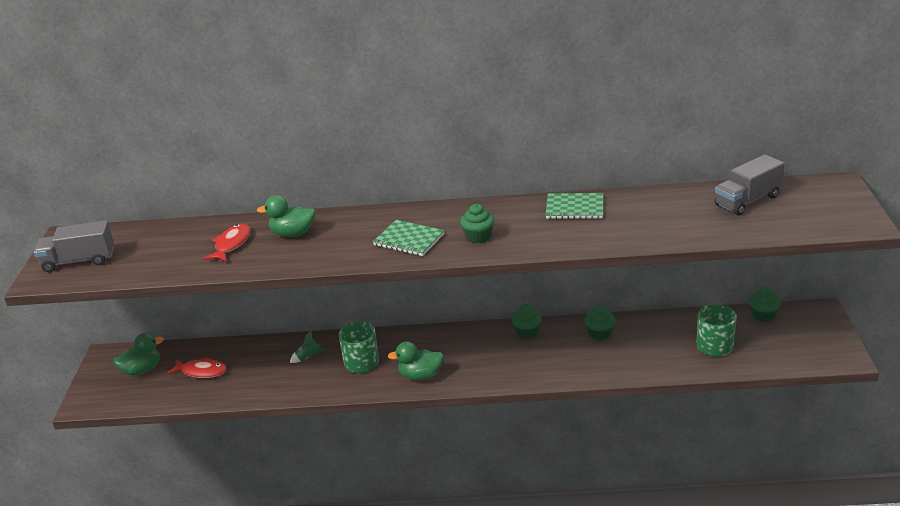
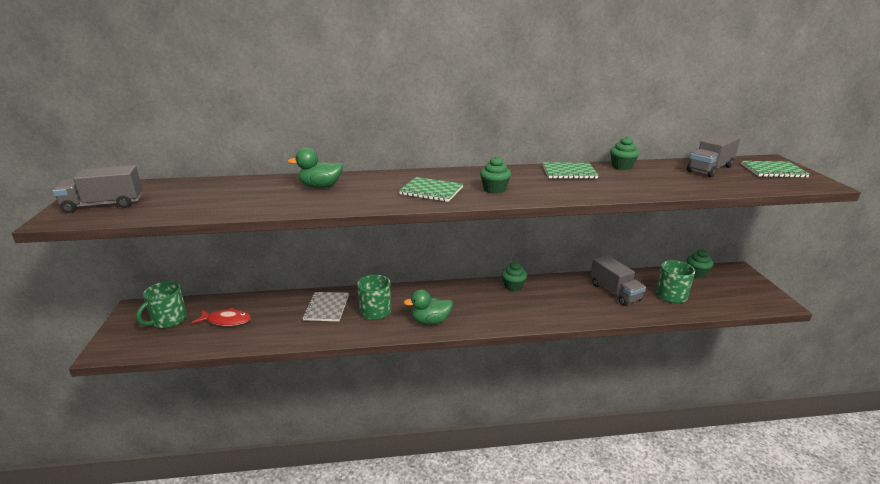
camera: 10 degrees left, 5 degrees down
(142, 370) = (168, 320): green duck -> green mug
(231, 244) = (261, 194): red fish -> none
(308, 357) = (326, 308): green rocket -> grey notebook
(599, 333) = (573, 287): green cupcake -> green cupcake (622, 167)
(647, 341) = (615, 292): none -> grey truck
(824, 203) = (773, 171): none -> green notebook

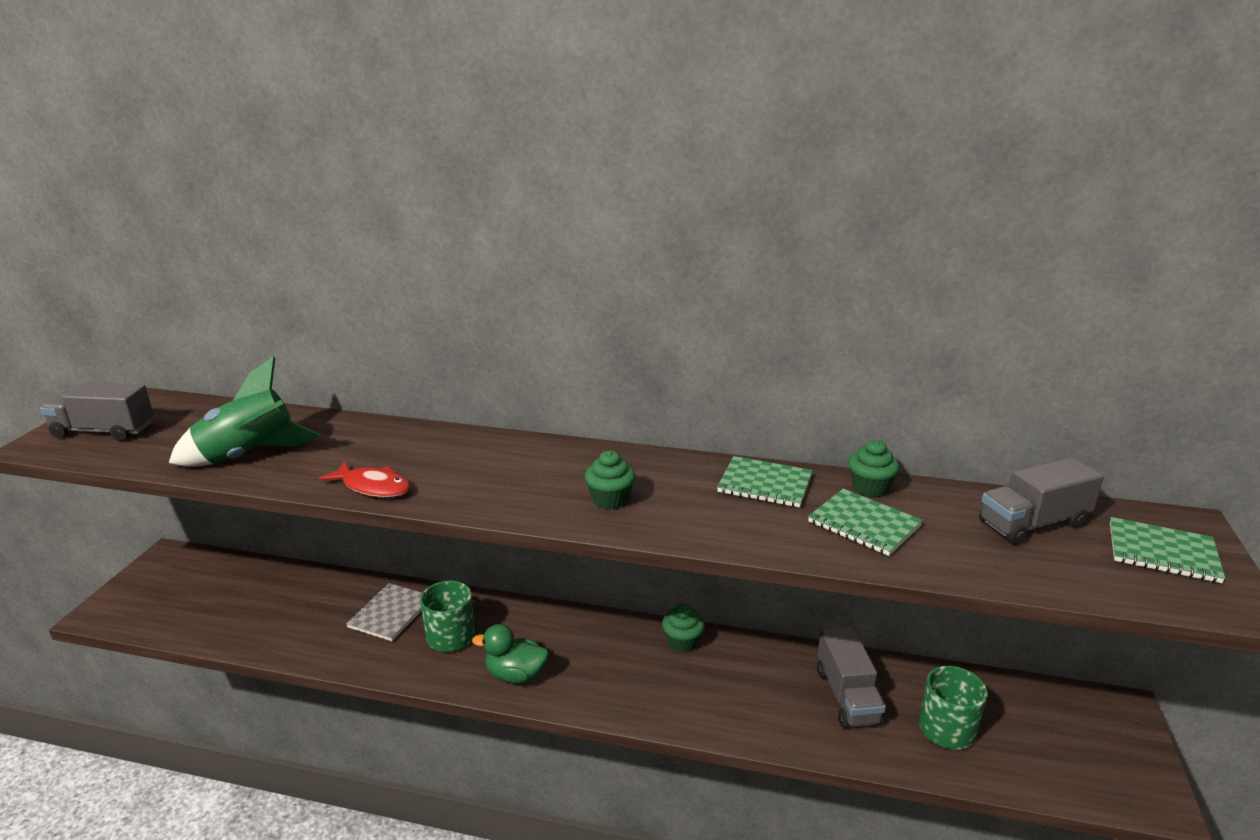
camera: 20 degrees right, 0 degrees up
(168, 320) = (192, 584): green mug -> none
(226, 321) = (256, 603): red fish -> red fish (373, 487)
(236, 202) = (249, 456): none -> green rocket
(320, 187) = (374, 446): green duck -> none
(431, 191) = (514, 485): green notebook -> green notebook (864, 524)
(696, 273) = (1031, 695): green cupcake -> none

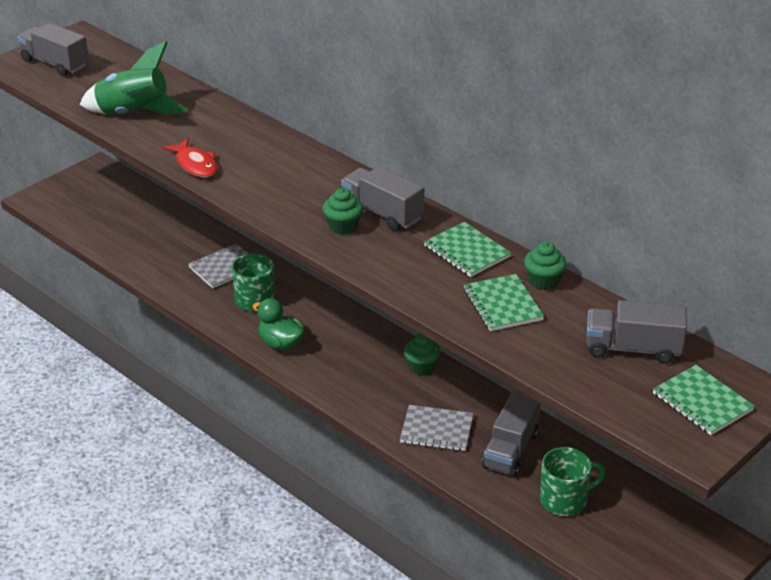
camera: 30 degrees right, 10 degrees up
(637, 474) = (382, 213): none -> grey truck
(759, 706) = (436, 430): none -> grey notebook

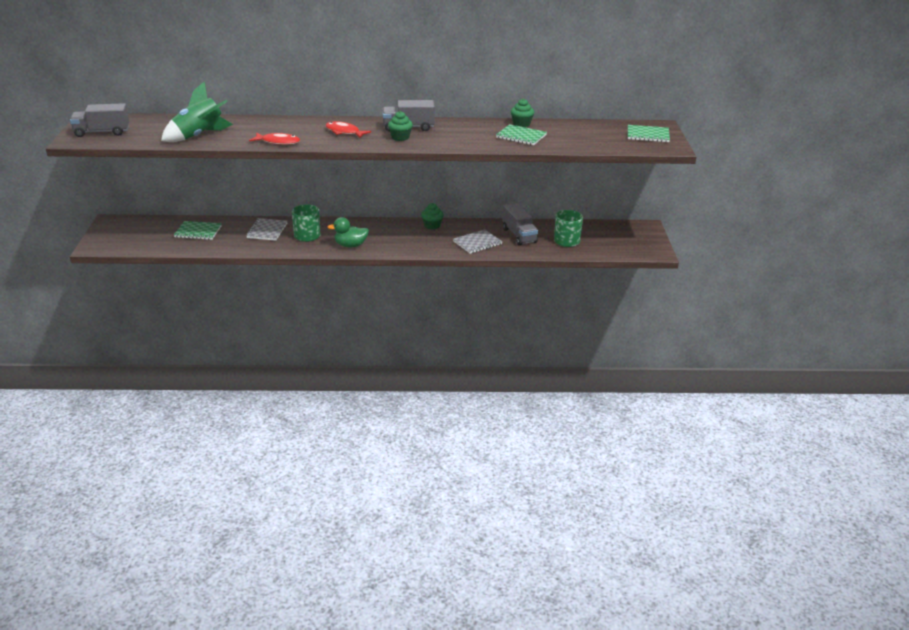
camera: 45 degrees left, 5 degrees down
(293, 183) = (344, 132): none -> red fish
(466, 251) = (472, 126): green notebook -> green notebook (198, 232)
(633, 349) = (595, 130): grey truck -> none

